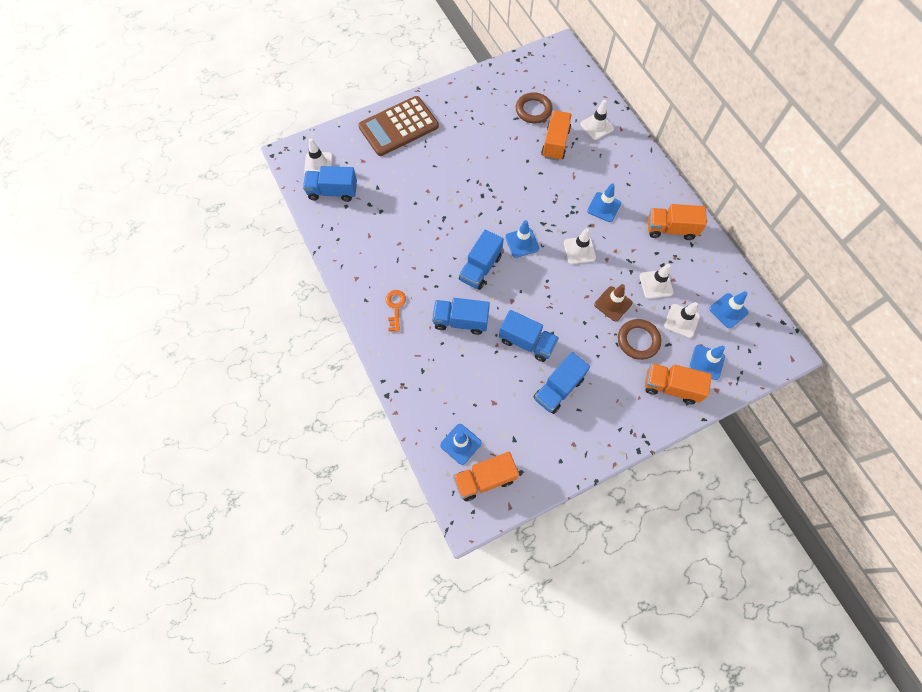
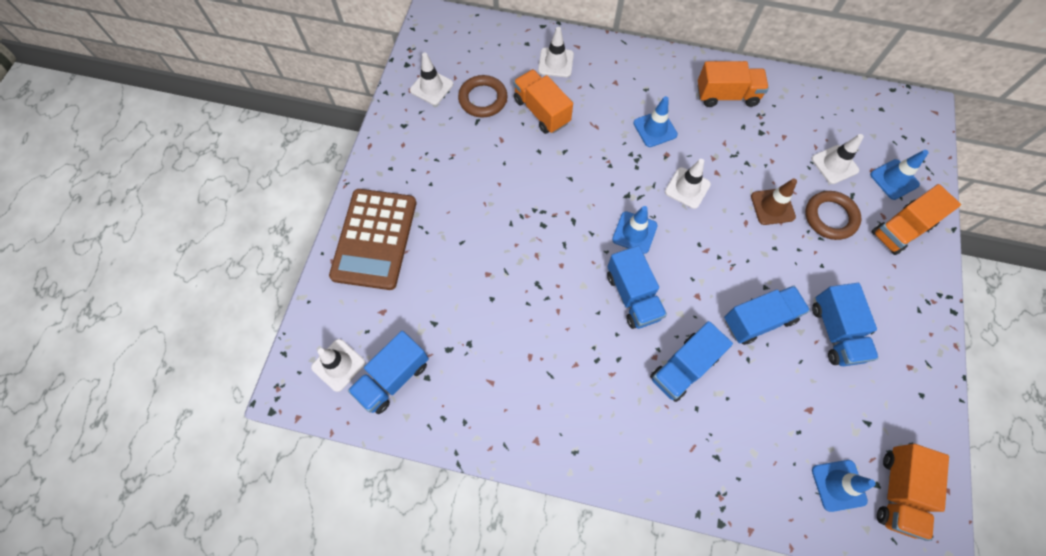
camera: 50 degrees left, 0 degrees up
(395, 307) = (611, 425): orange key -> none
(656, 284) = (778, 154): white traffic cone -> white traffic cone (431, 87)
(670, 229) = (726, 95): orange truck -> orange truck turned 135 degrees counterclockwise
(728, 310) = (851, 120): blue traffic cone -> none

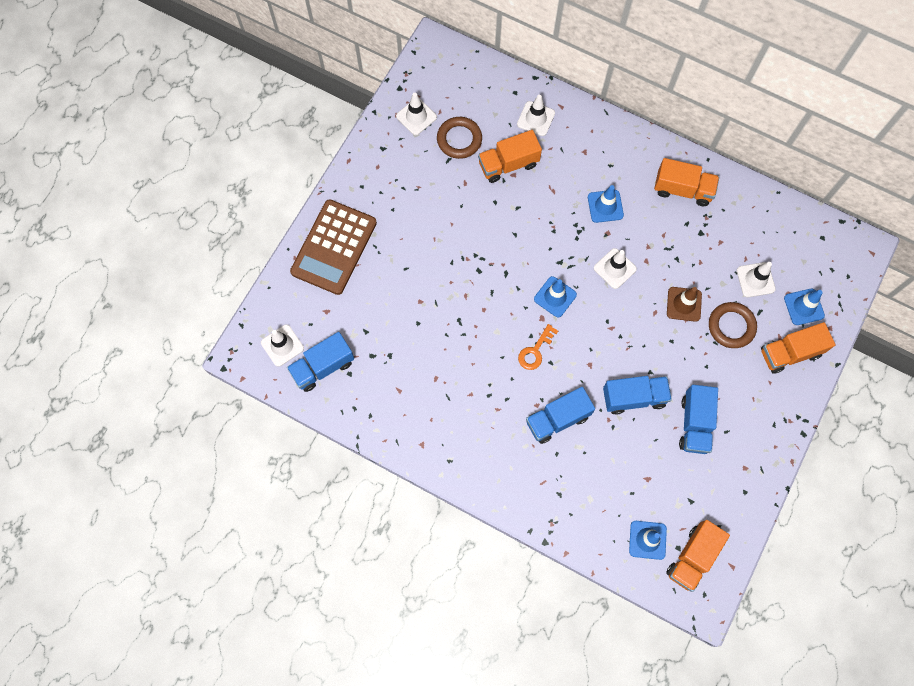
camera: 15 degrees right, 5 degrees up
(541, 111) = (508, 164): orange truck -> orange truck turned 90 degrees counterclockwise
(633, 296) = (535, 351): blue truck -> orange key

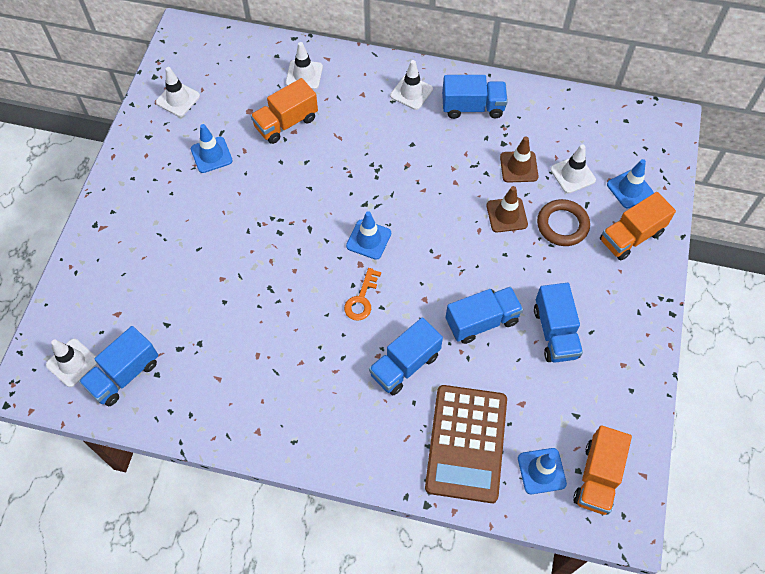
camera: 15 degrees left, 10 degrees down
(334, 247) = (113, 245): brown calculator -> brown calculator (466, 443)
(459, 139) = (228, 111): brown ring -> none
(605, 206) = (398, 140): blue traffic cone -> blue traffic cone (211, 155)
(614, 268) = (424, 197): white traffic cone -> white traffic cone (411, 92)
(683, 189) = (472, 107): orange truck -> blue truck
(708, 260) = (519, 167): none -> brown traffic cone

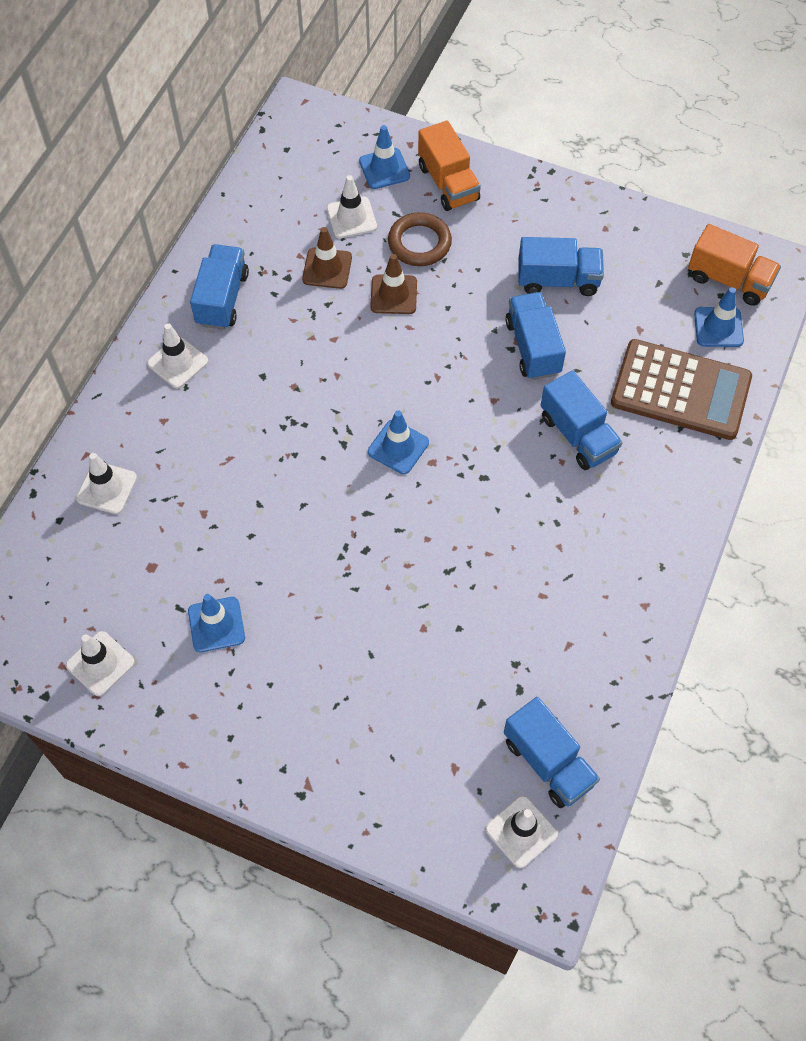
camera: 80 degrees left, 0 degrees up
(286, 123) = (186, 521): orange truck -> none
(361, 299) = (482, 467): orange key -> none

